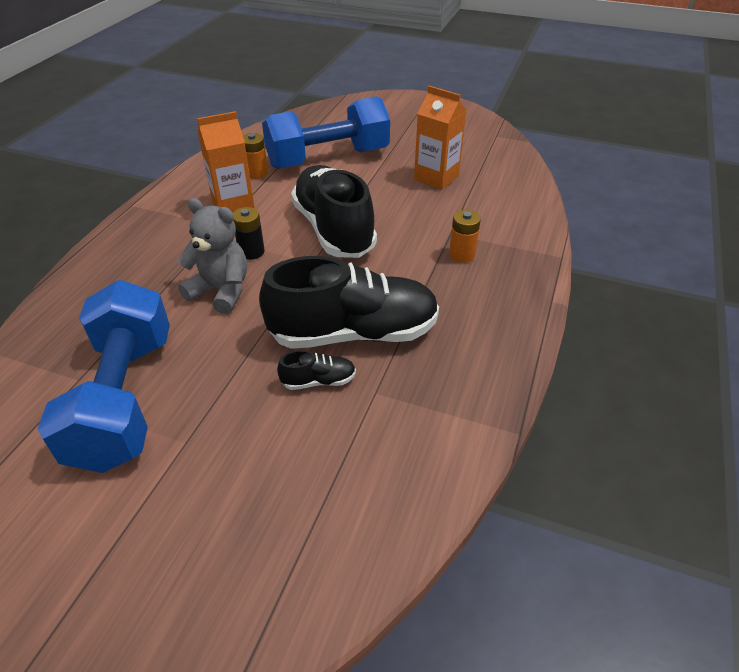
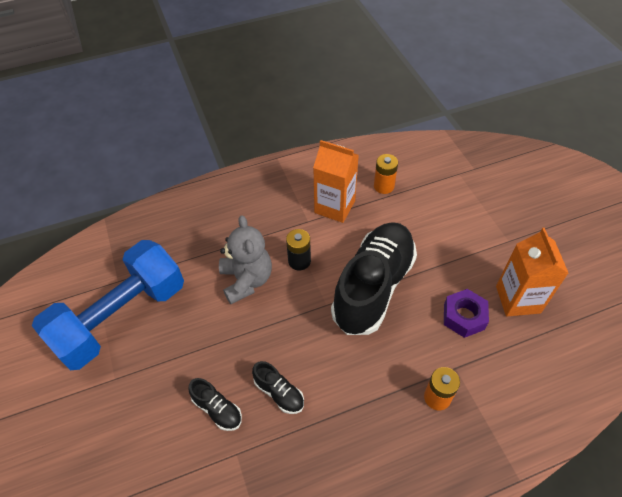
camera: 50 degrees right, 10 degrees up
(328, 158) = (452, 209): blue dumbbell -> none
(353, 333) = (279, 393): black shoe -> black shoe, size x0.41
(417, 206) = (464, 317): none -> purple nut

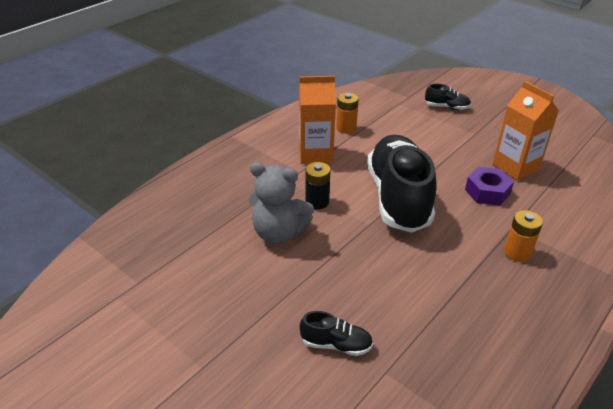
camera: 30 degrees left, 15 degrees down
(121, 317) = (167, 311): blue dumbbell -> none
(246, 280) = (279, 233): grey teddy bear -> grey teddy bear turned 150 degrees clockwise
(279, 393) = (384, 306): black shoe -> black shoe (446, 107)

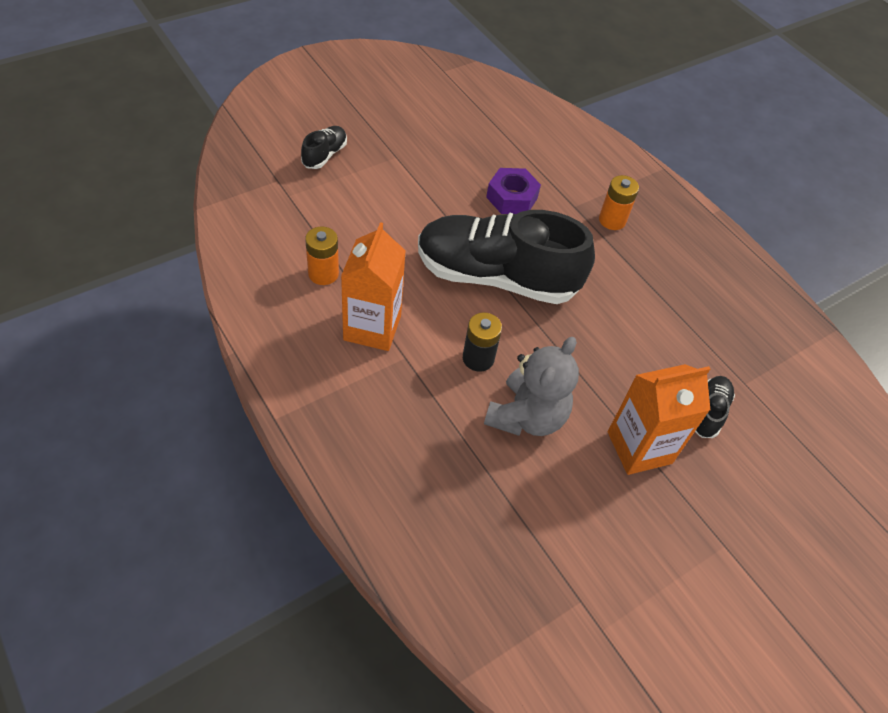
camera: 80 degrees left, 15 degrees up
(515, 167) = (476, 155): orange carton -> orange carton (639, 447)

